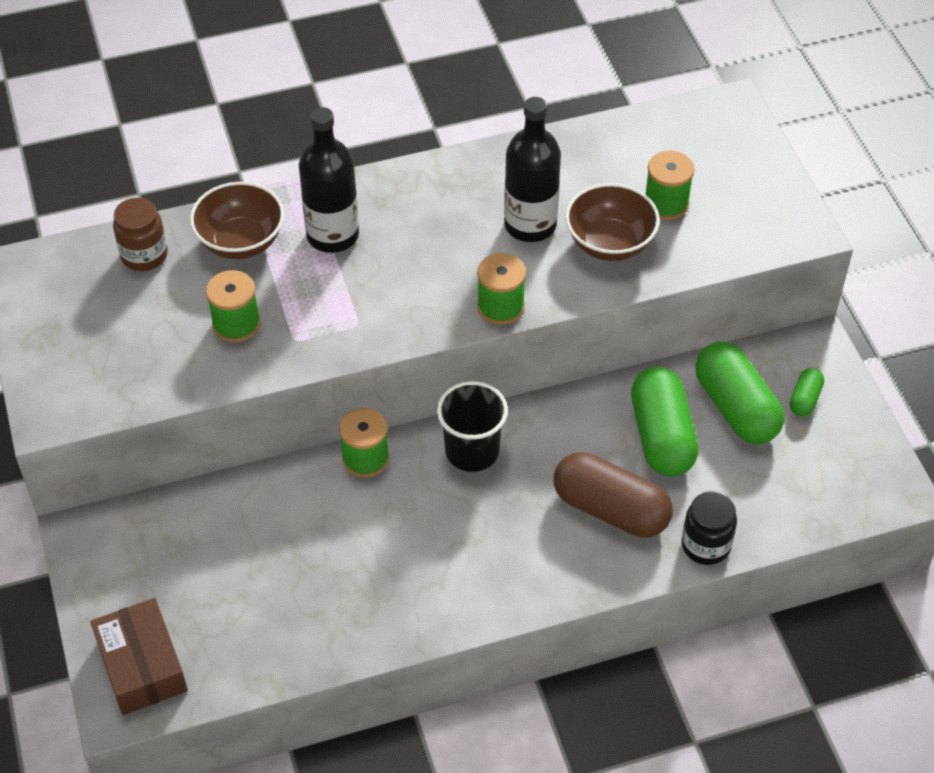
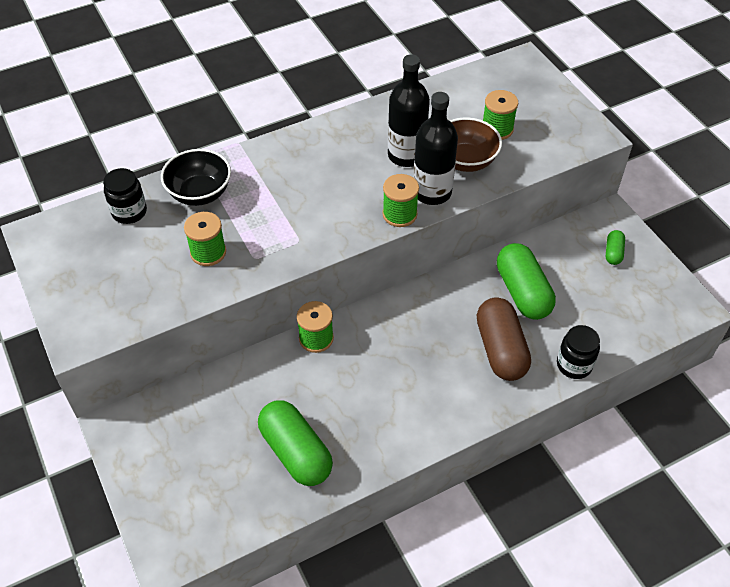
camera: 10 degrees left, 0 degrees up
(142, 665) = (178, 522): brown box -> none
(144, 255) = (129, 212): brown jar -> black jar
(241, 242) = (200, 193): brown bowl -> black bowl
(332, 235) = (266, 180): black bottle -> black bottle (432, 192)
(472, 451) = (392, 322): black cup -> none
(610, 509) = (500, 349): brown capsule -> brown capsule turned 60 degrees clockwise
(735, 408) = (568, 265): green capsule -> green capsule (295, 452)

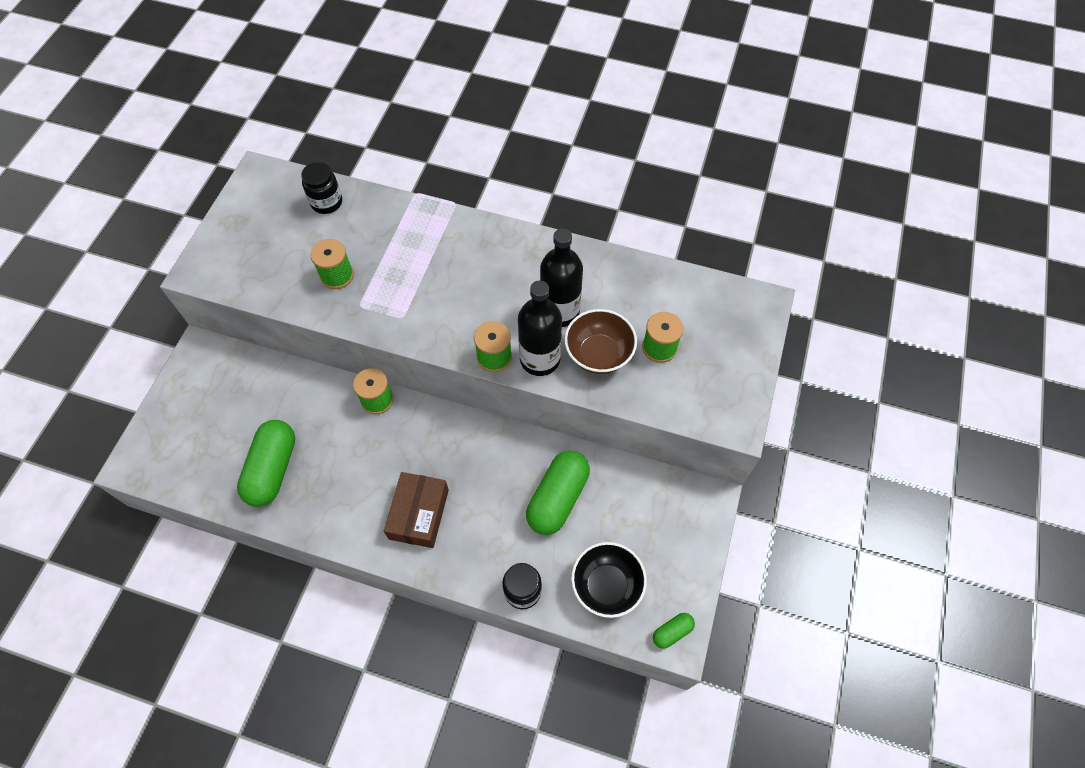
camera: 45 degrees right, 10 degrees up
(200, 193) = (384, 224): black bowl -> black bowl (606, 586)
(445, 382) = (419, 514): none -> brown box
(500, 349) = (486, 527): brown capsule -> none
(613, 253) = (670, 532): green capsule -> green capsule (672, 632)

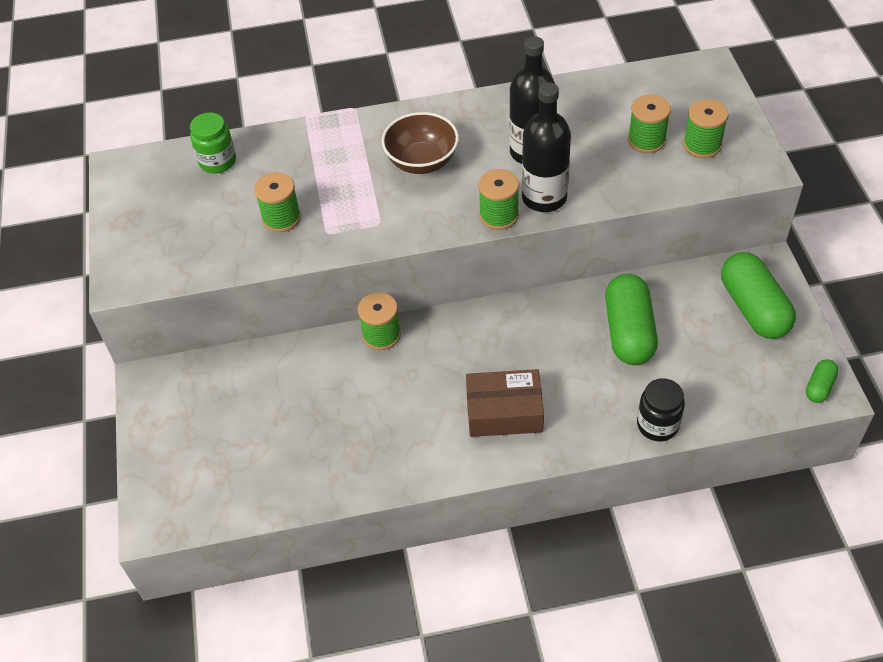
camera: 25 degrees left, 10 degrees down
(272, 469) = (318, 448): green capsule -> green capsule (753, 308)
(326, 202) = (217, 161): black jar -> green jar
(419, 514) = (504, 412): brown box -> brown box turned 75 degrees counterclockwise
(598, 354) = (595, 169): brown bowl -> brown bowl (422, 161)
(606, 586) = (731, 380): black bowl -> none
(702, 376) = (702, 145): none -> green spool

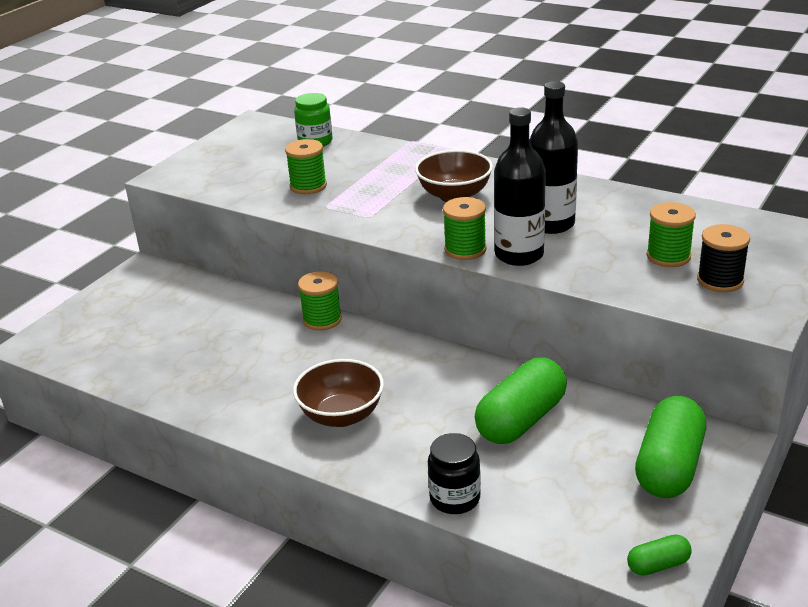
camera: 40 degrees right, 20 degrees down
(504, 412) = (341, 415): brown box -> brown bowl
(702, 145) = (720, 280): green spool -> black spool

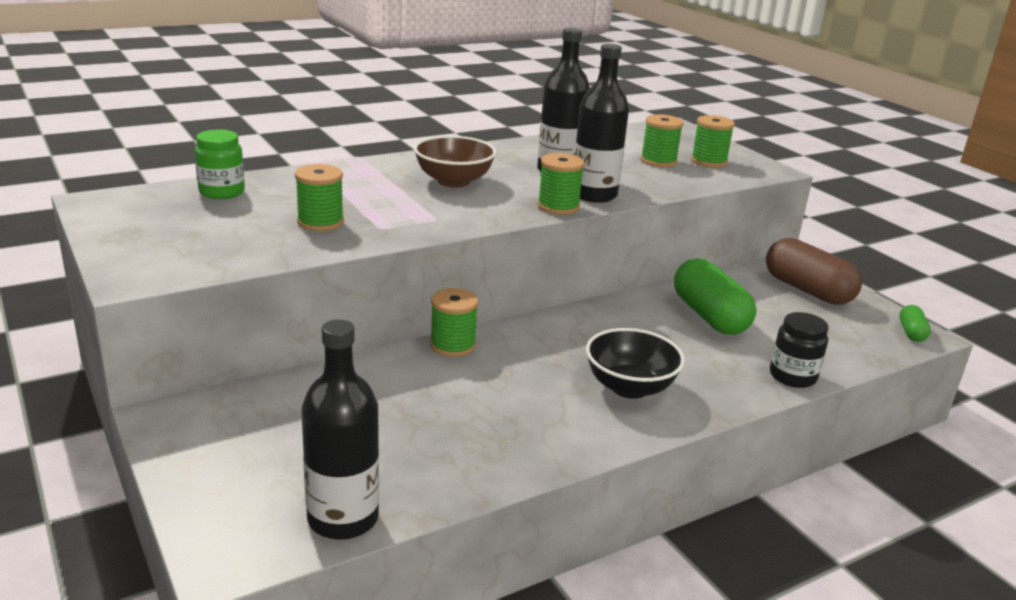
camera: 65 degrees left, 5 degrees down
(89, 363) = (343, 518): none -> black bottle
(341, 415) = (629, 387): brown bowl -> black bowl
(669, 466) = (807, 290): green capsule -> brown capsule
(720, 280) = (708, 161): black spool -> green spool

